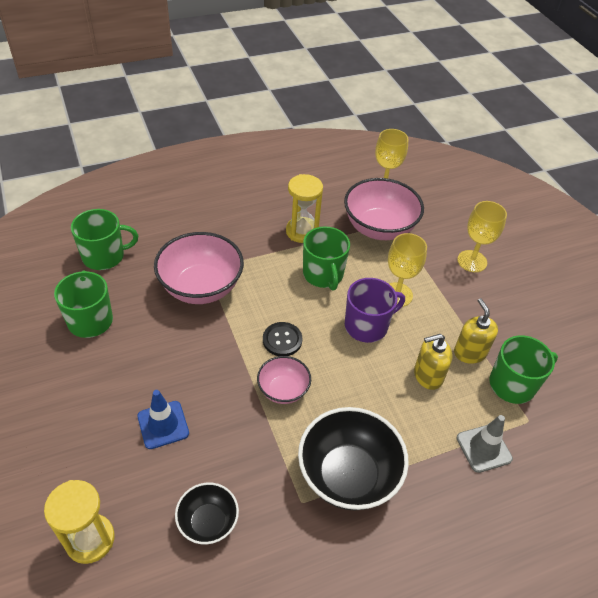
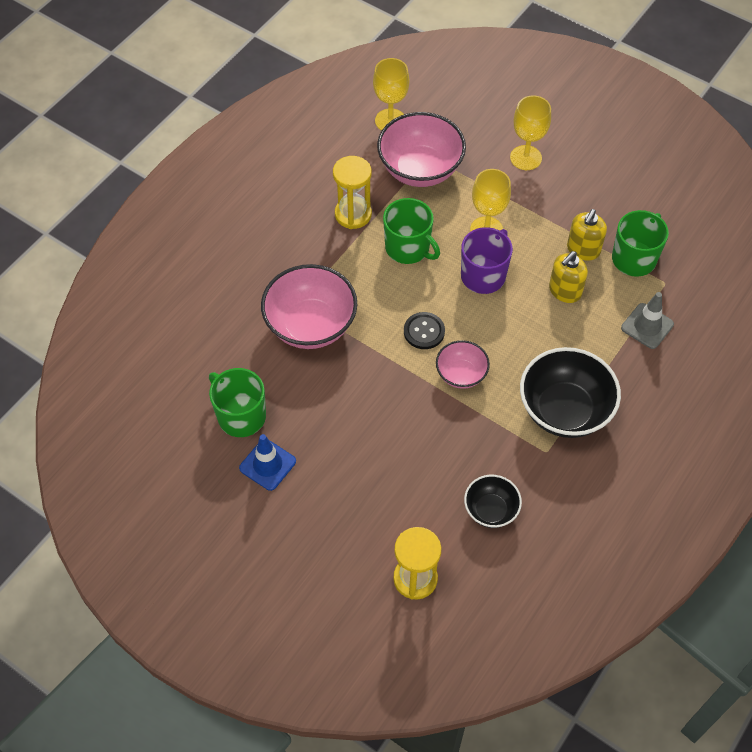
camera: 30 degrees left, 10 degrees up
(104, 256) = (191, 349): green mug -> none
(163, 425) = (390, 463): blue traffic cone -> blue traffic cone (267, 465)
(470, 352) = (583, 250): yellow soap dispenser -> yellow soap dispenser turned 105 degrees counterclockwise

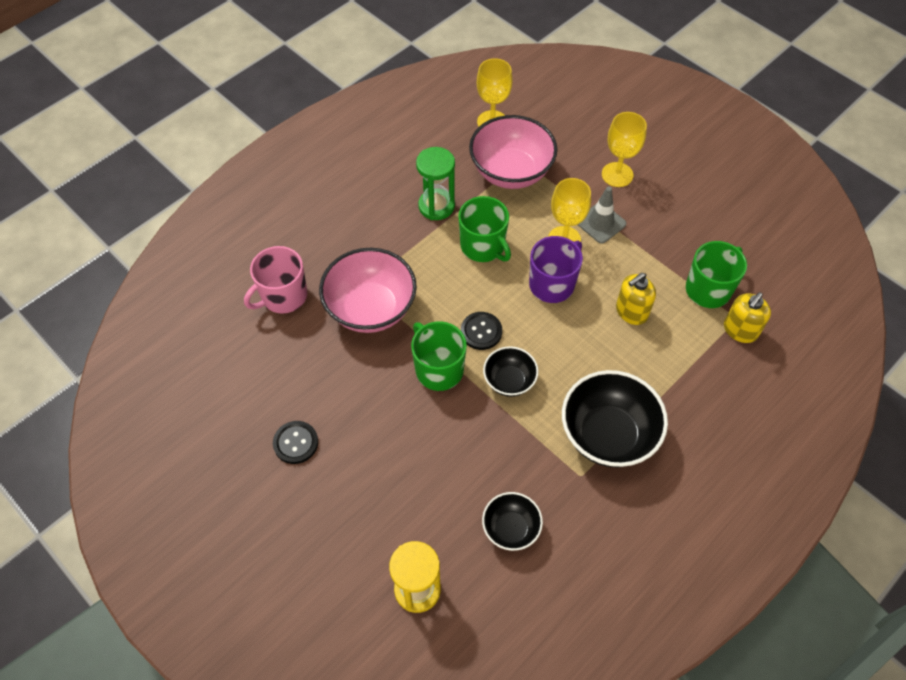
camera: 10 degrees right, 0 degrees up
(220, 326) = (283, 296): none -> pink mug
(240, 416) = (281, 388): green mug -> green mug (438, 369)
(267, 465) = (295, 443): blue traffic cone -> black button
(353, 214) = (436, 206): yellow hourglass -> green hourglass
(461, 374) = (509, 381): pink bowl -> black bowl
(583, 250) = (658, 273): yellow soap dispenser -> yellow soap dispenser (740, 330)
(647, 326) = (710, 360): grey traffic cone -> grey traffic cone (600, 223)

